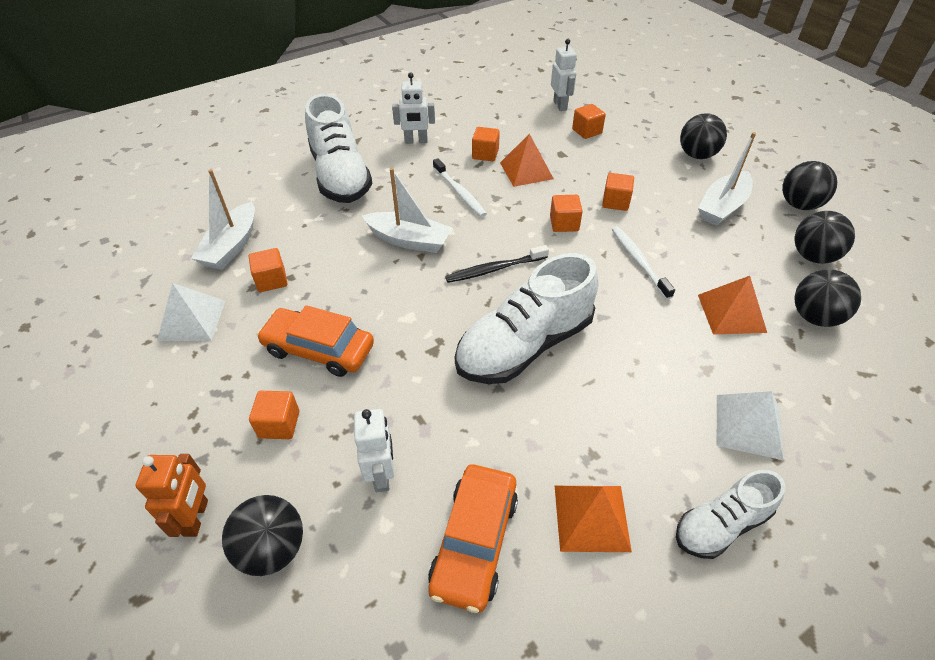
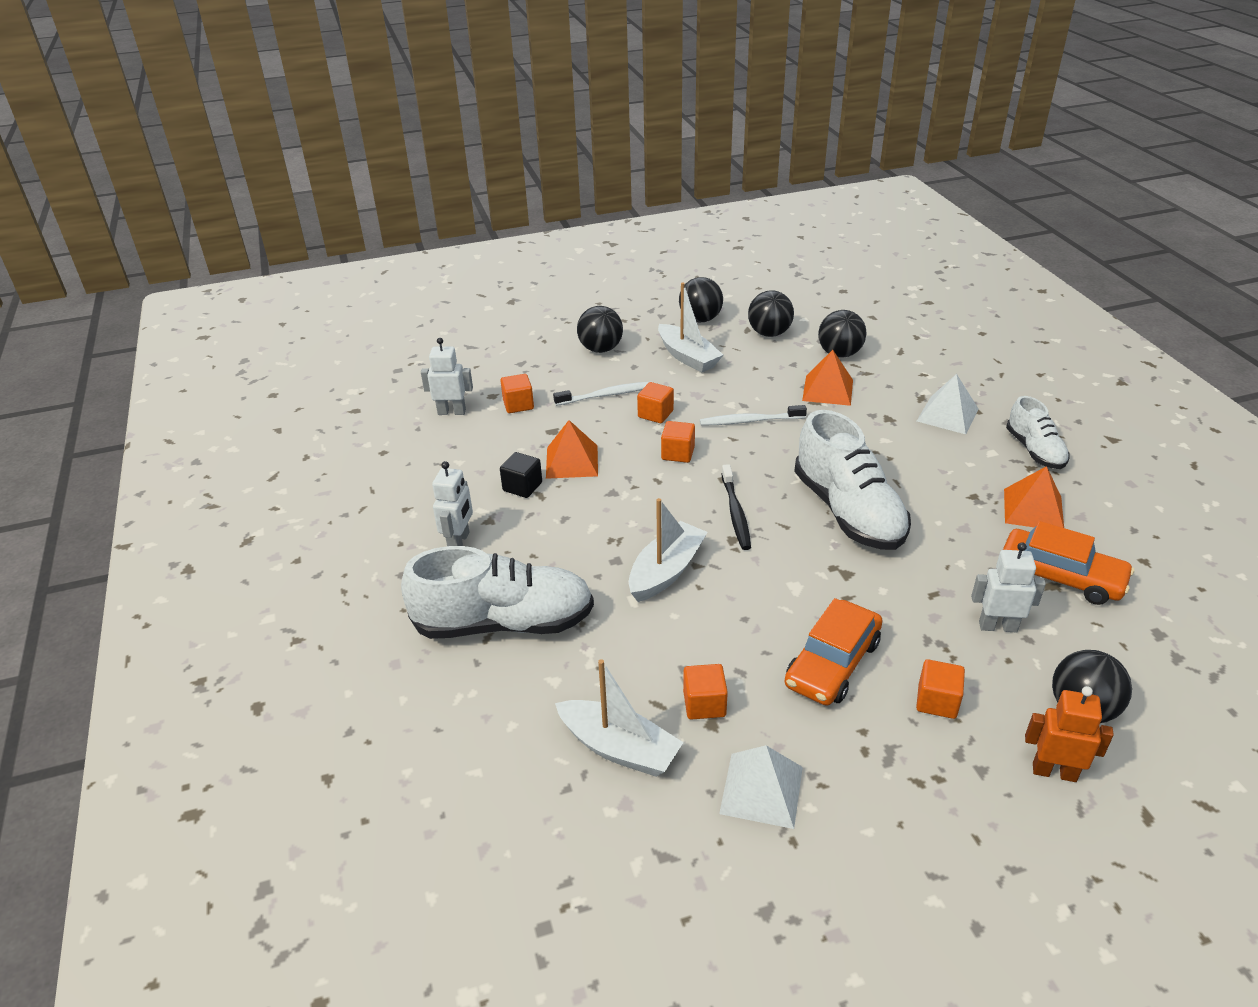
camera: 75 degrees left, 10 degrees down
(459, 193) = (591, 519): white toothbrush -> white toothbrush (606, 395)
(485, 154) = (522, 487): orange cube -> black cube

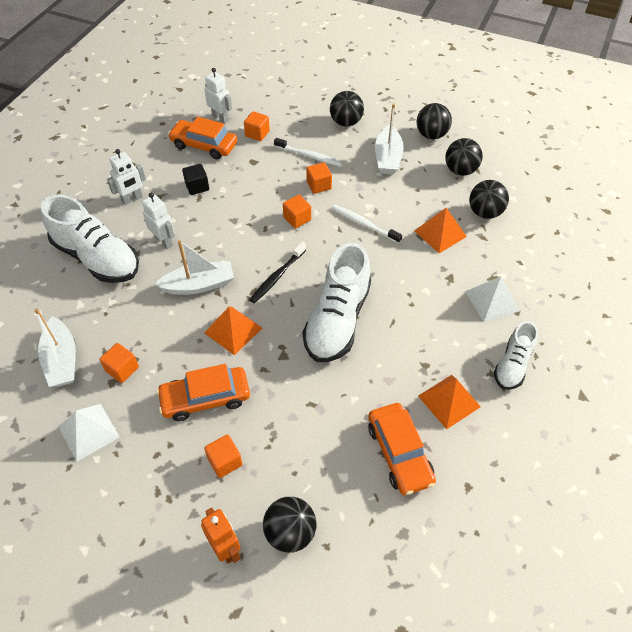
camera: 40 degrees right, 15 degrees up
(470, 446) = (204, 145): none -> orange car
(572, 461) = (238, 187): orange pyramid -> orange pyramid (233, 330)
(997, 626) = (317, 450): white robot -> white robot (164, 241)

